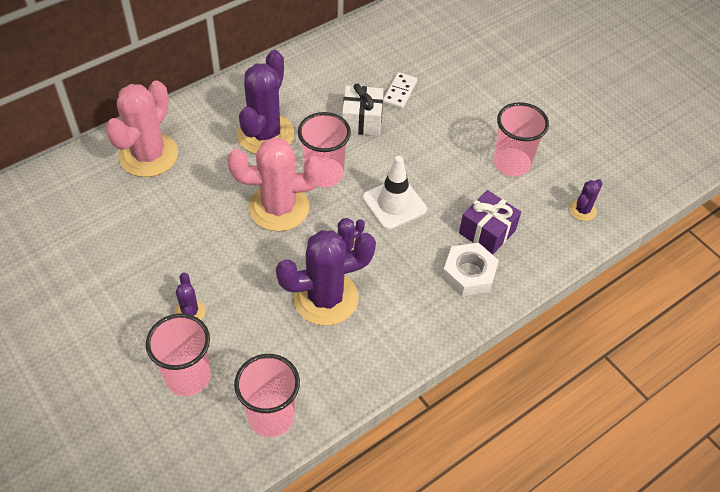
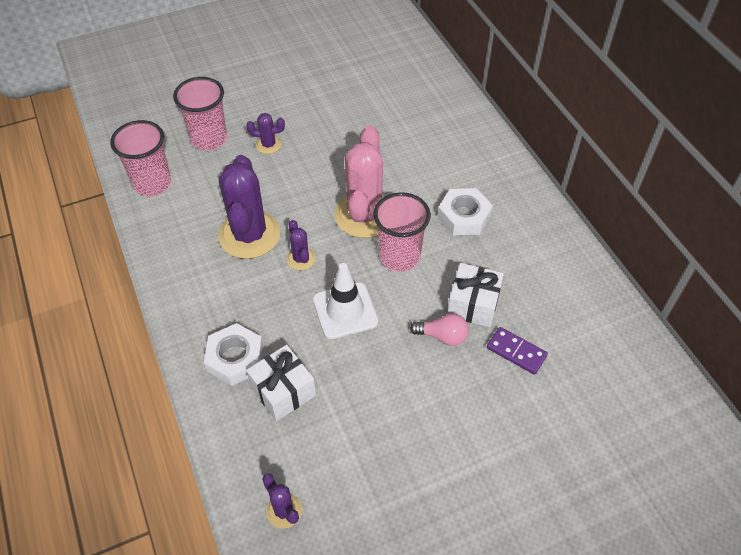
camera: 105 degrees right, 0 degrees up
(148, 155) = (449, 130): pink cactus -> none
(265, 134) = (464, 216): purple cactus -> white nut
(399, 92) = (516, 352): white domino -> purple domino
(399, 136) = (442, 336): none -> pink light bulb
(487, 232) = (283, 391): purple gift -> white gift
(511, 164) = (377, 448): pink cup -> none

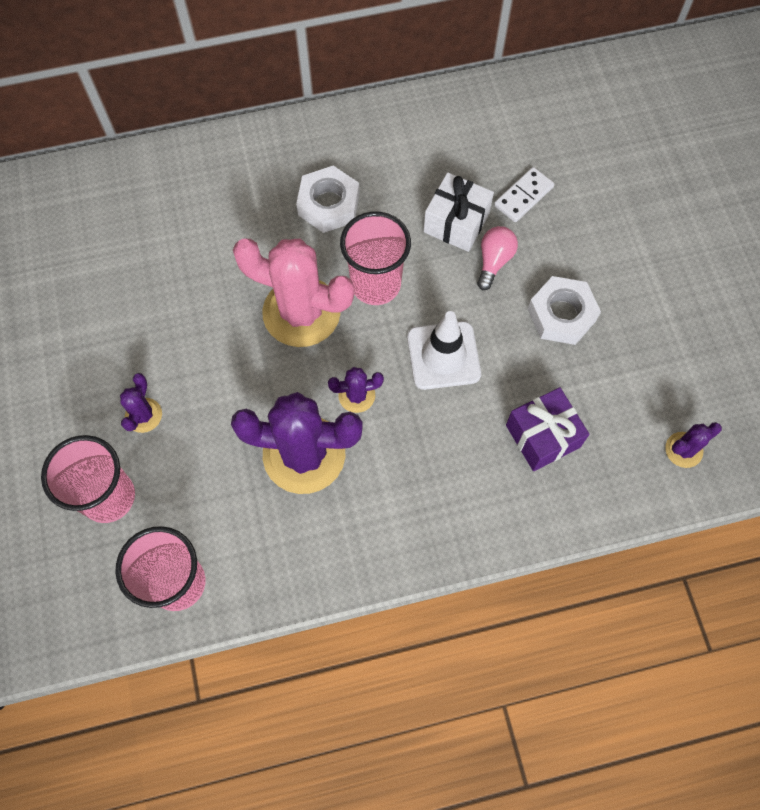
camera: 80 degrees left, 15 degrees up
(235, 358) = (492, 486): white nut -> white nut (561, 315)
(283, 391) = (542, 436): white gift -> purple gift
(516, 352) = (523, 196): purple domino -> white domino

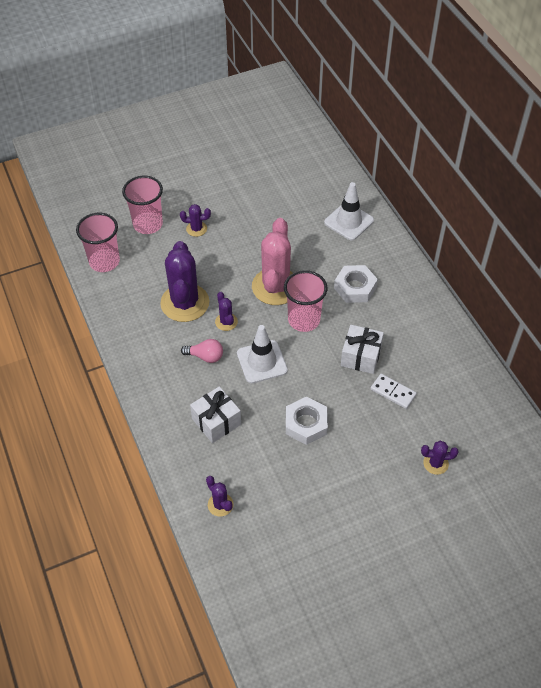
camera: 80 degrees right, 15 degrees down
(194, 186) = (349, 221): none -> white traffic cone
(494, 261) = (337, 381): pink light bulb -> pink light bulb (205, 356)
(542, 436) = (216, 421): purple gift -> white gift
(640, 173) = (435, 463): none -> purple cactus

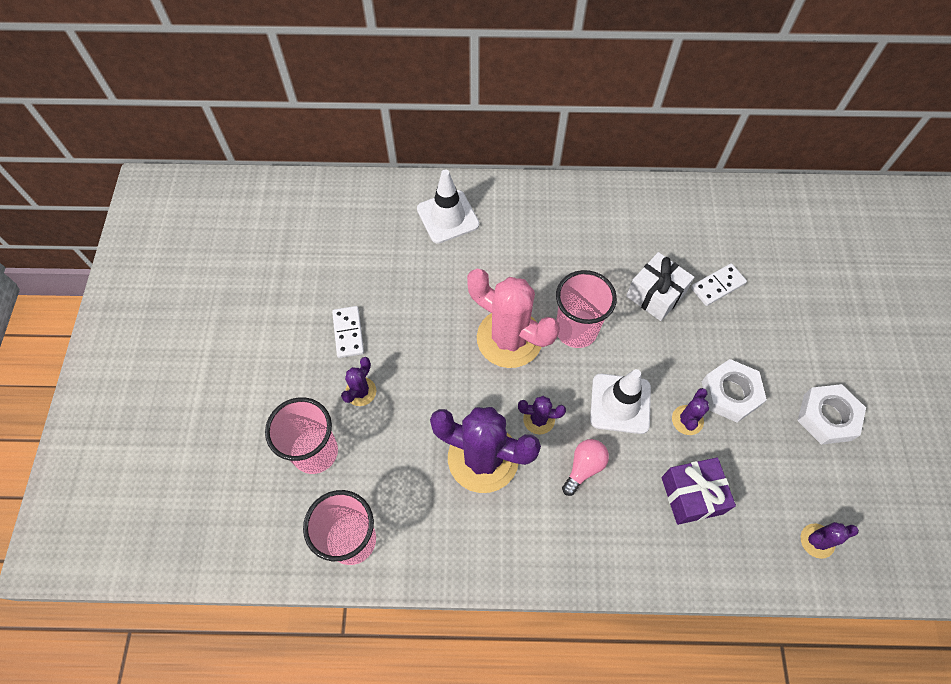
camera: 65 degrees left, 10 degrees up
(216, 421) = (692, 495): white gift -> purple gift
(232, 207) = (348, 333): none -> white domino
(355, 287) = (552, 255): white nut -> white nut (827, 417)
(435, 463) = (824, 289): purple cactus -> purple cactus (687, 420)

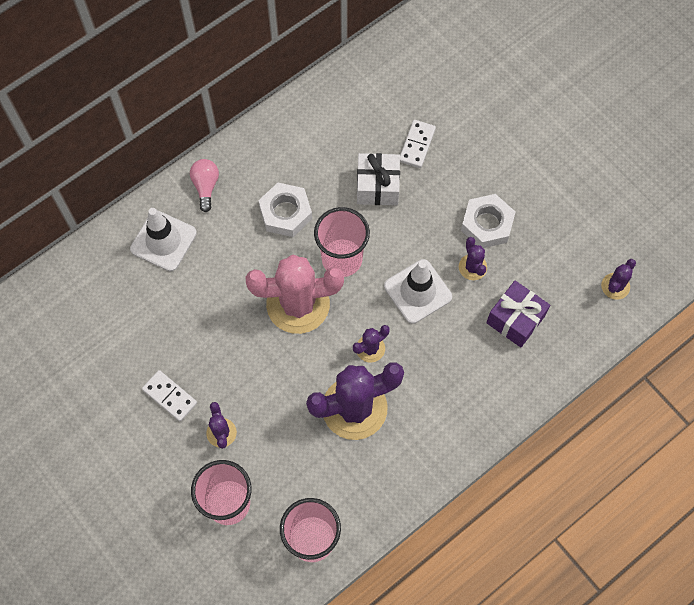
camera: 40 degrees left, 5 degrees up
(584, 467) = (429, 358): pink light bulb -> pink light bulb (206, 186)
(827, 417) = (562, 192): white nut -> white nut (285, 213)

